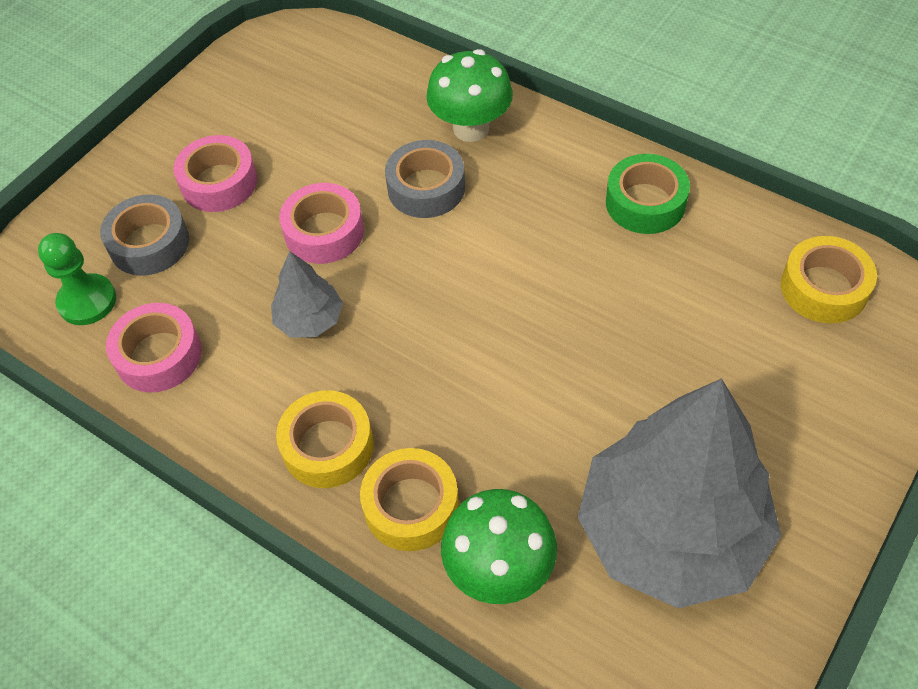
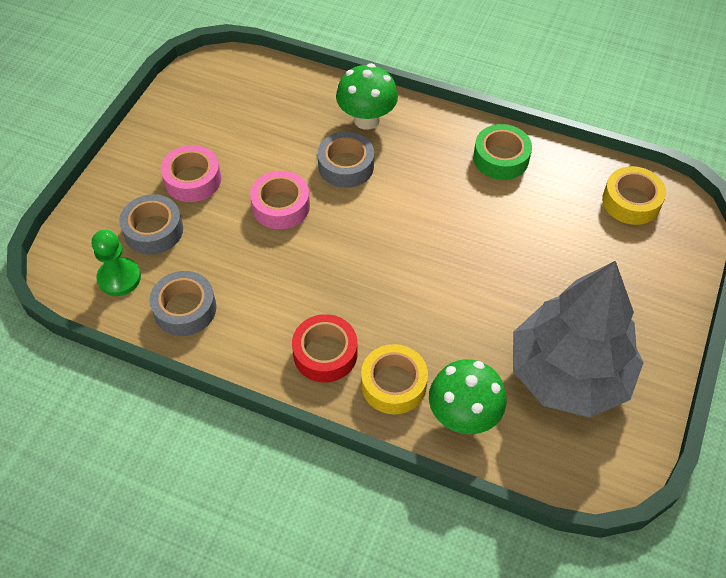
camera: 15 degrees left, 0 degrees up
(159, 355) = (185, 309): pink tape -> grey tape
(309, 320) = (288, 269): grey tree -> none
(328, 446) = (325, 353): yellow tape -> red tape

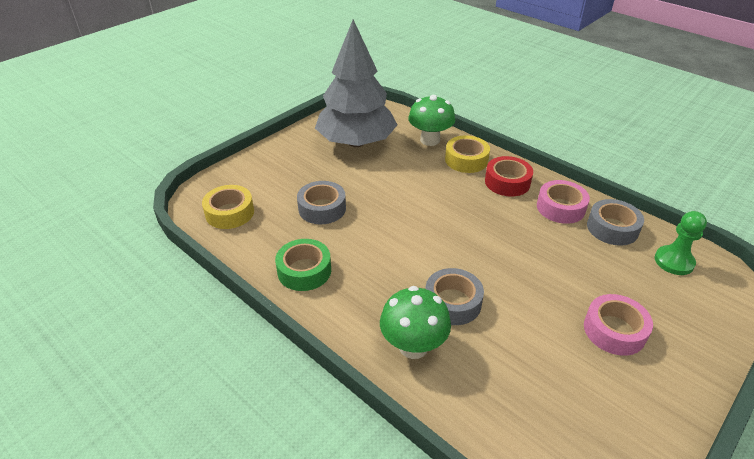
camera: 160 degrees left, 15 degrees down
(153, 230) = (649, 292): grey tape -> grey tape (322, 208)
(281, 206) = (524, 282): pink tape -> pink tape (560, 208)

